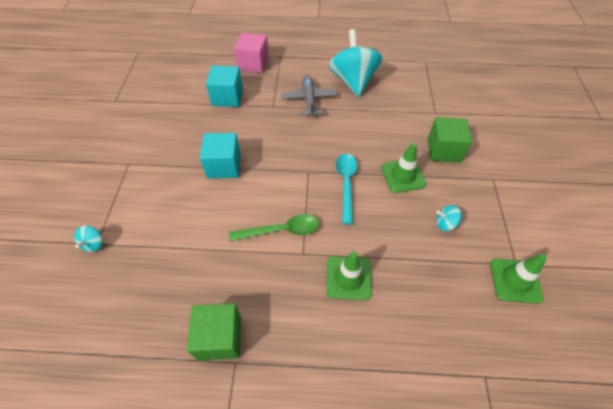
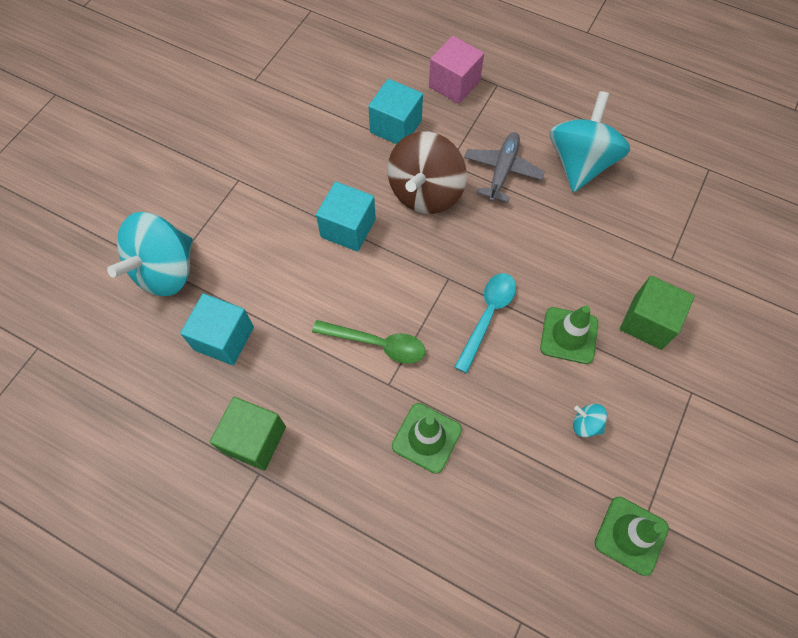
camera: 25 degrees right, 10 degrees up
(94, 244) = (166, 271): turquoise spinning top -> turquoise spinning top, size x2.46
(162, 273) = (224, 338): none -> turquoise cube
(266, 127) = (425, 192): none -> brown spinning top

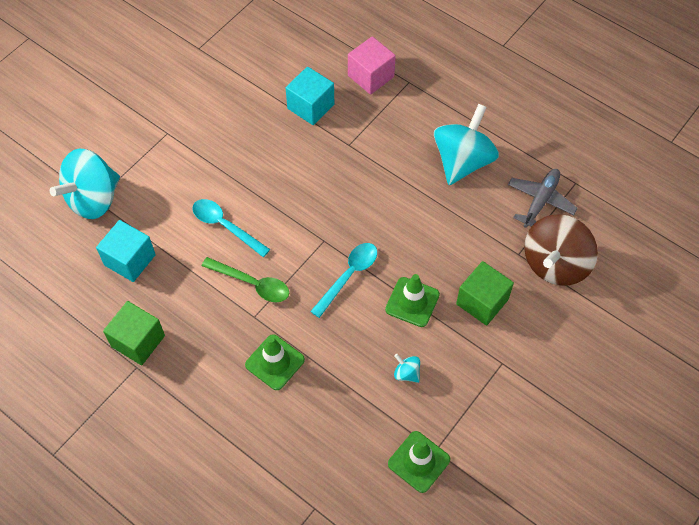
camera: 10 degrees right, 5 degrees down
(330, 279) = (225, 226): none -> turquoise spoon
(348, 228) = (250, 187): turquoise cube -> none
(425, 192) = (322, 167): brown spinning top -> brown spinning top (555, 264)
(502, 171) = (393, 158): grey plane -> grey plane (540, 201)

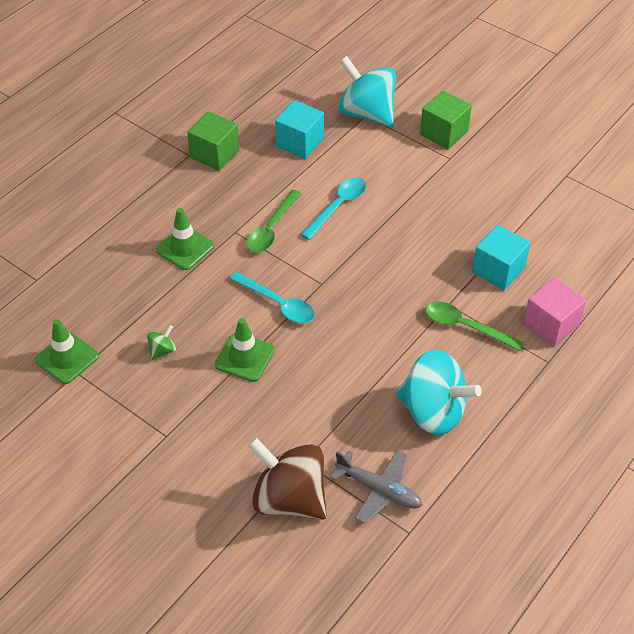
camera: 90 degrees right, 10 degrees down
(374, 134) = (465, 327): none -> green spoon
(406, 373) = (162, 350): turquoise spinning top -> green spinning top
(482, 302) = (242, 421): green cube -> green cube (444, 133)

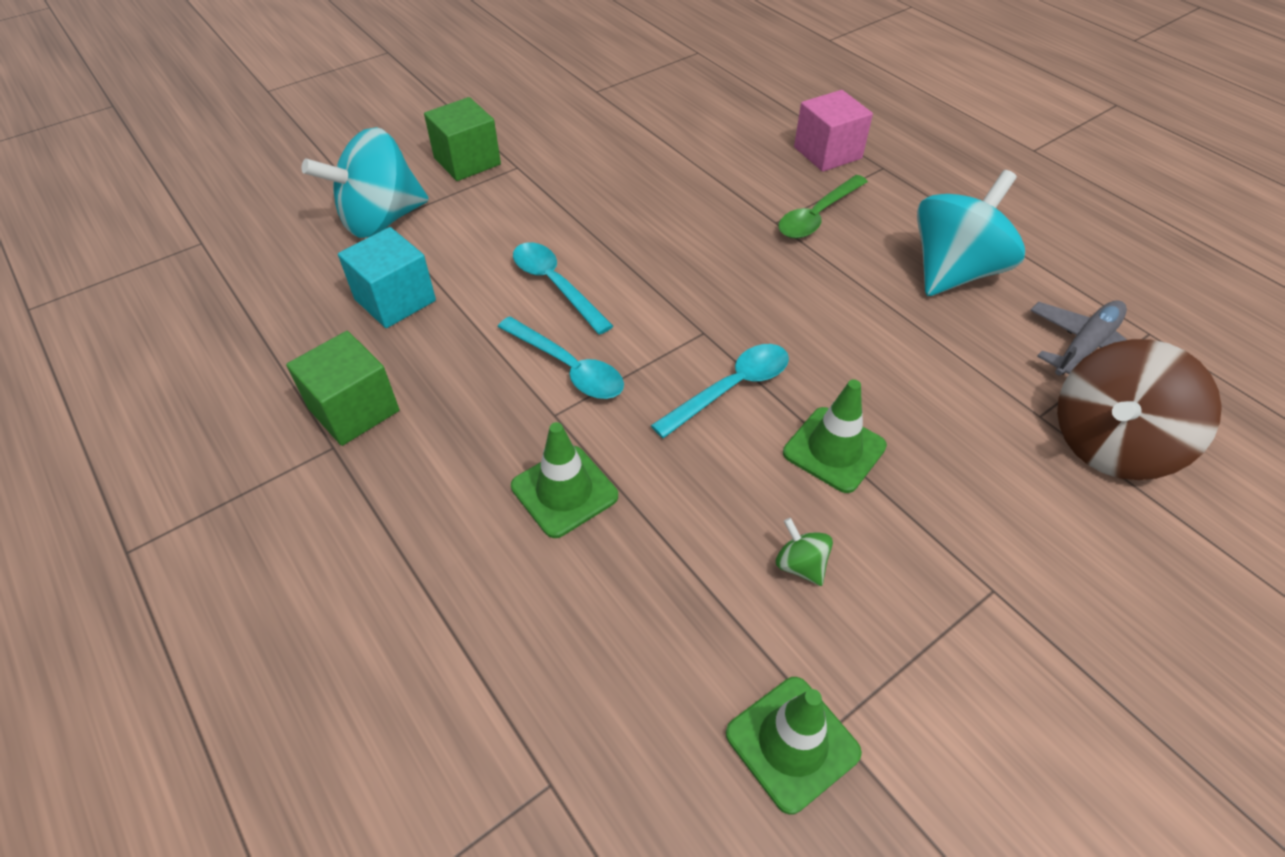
camera: 75 degrees left, 0 degrees up
(271, 229) = (568, 367): green spoon -> turquoise spoon
(498, 270) = (730, 171): turquoise cube -> none

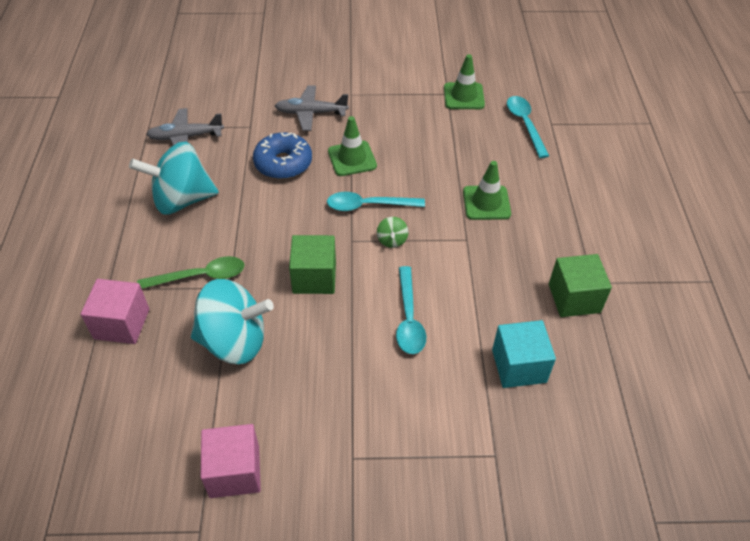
camera: 145 degrees left, 0 degrees up
(381, 220) = (496, 458): turquoise spinning top -> turquoise spinning top (234, 341)
(467, 161) = (388, 493): green cube -> green cube (314, 277)
(568, 367) = (441, 260): turquoise spoon -> turquoise spoon (525, 124)
(606, 122) = (234, 471): none -> pink cube
(800, 565) = (411, 132): green spinning top -> green spinning top (392, 240)
(913, 384) = (283, 163): none -> blue donut
(997, 498) = (311, 113): none -> grey plane
(1109, 444) = (241, 105): brown spinning top -> none

